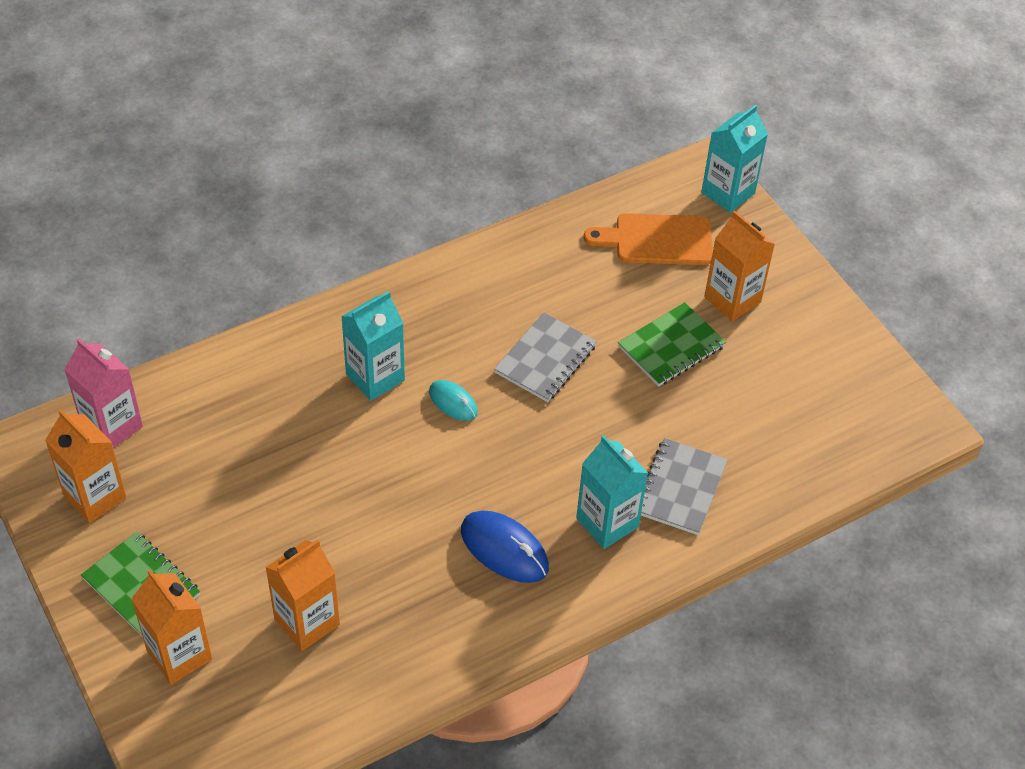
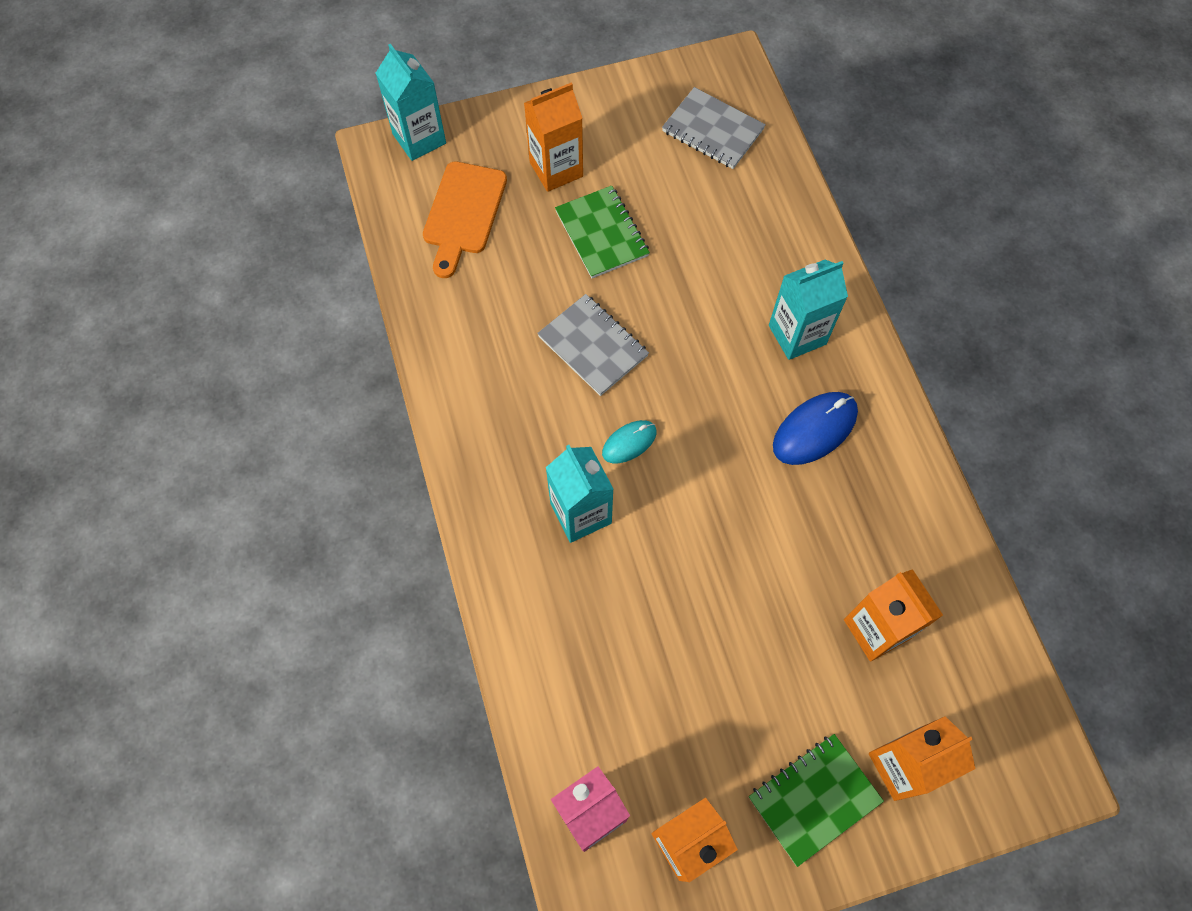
camera: 75 degrees left, 15 degrees up
(680, 488) = (768, 266): grey notebook -> grey notebook (712, 130)

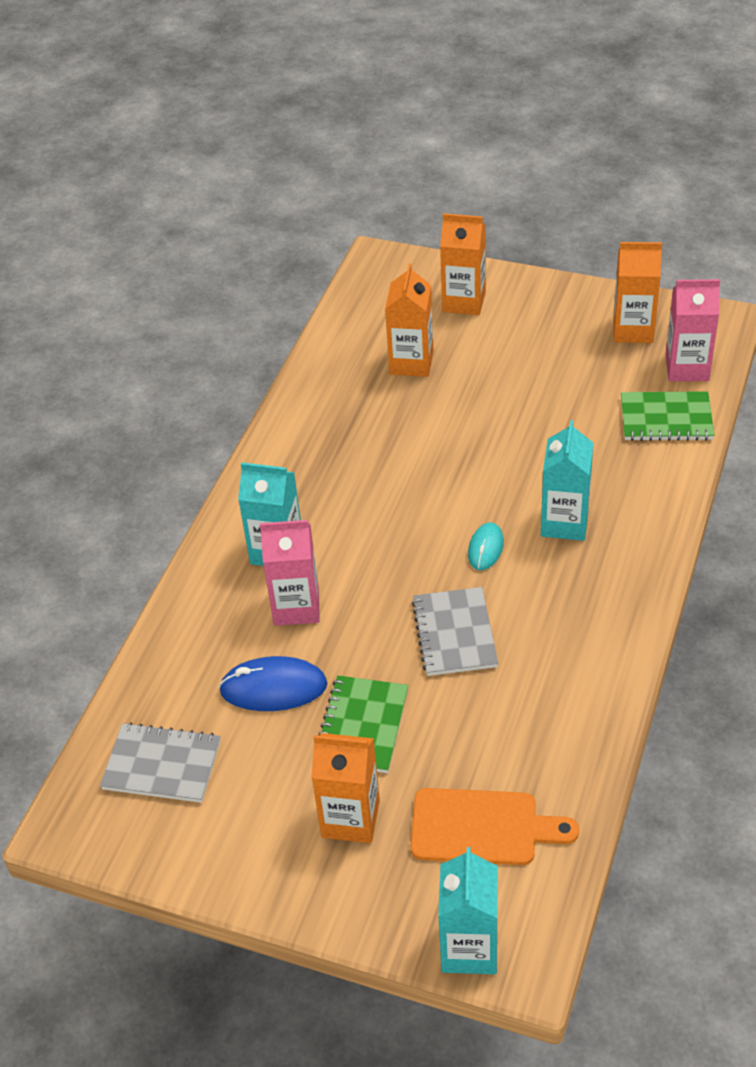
camera: 140 degrees left, 20 degrees down
(463, 213) = (482, 828): orange cutting board -> orange cutting board turned 45 degrees clockwise
(629, 442) = (485, 548): turquoise mouse -> turquoise mouse turned 75 degrees counterclockwise
(712, 130) = (162, 765): grey notebook -> grey notebook turned 60 degrees counterclockwise
(734, 296) = (296, 606): none -> pink carton
(814, 429) = (333, 483): blue mouse -> blue mouse (273, 687)
(814, 799) = (534, 312): green notebook -> green notebook (666, 419)

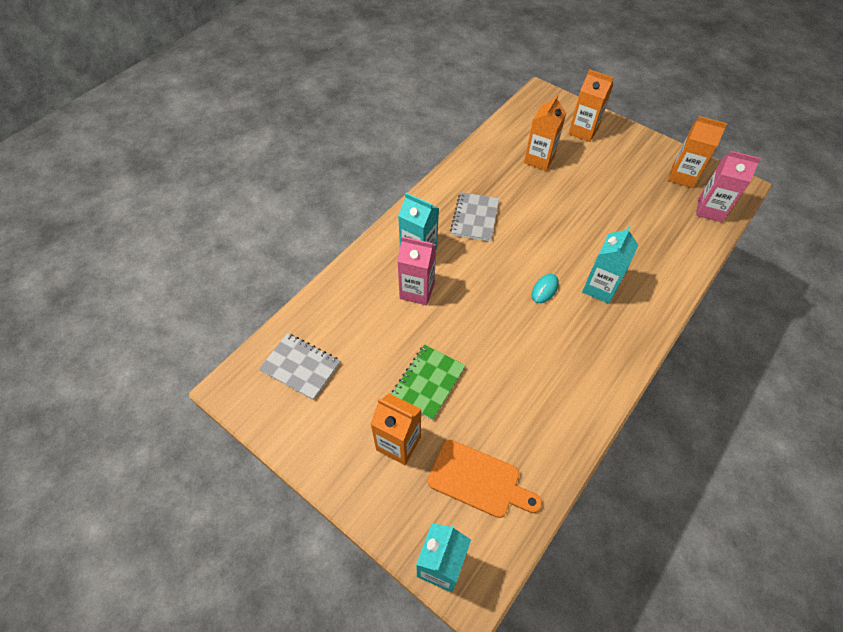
camera: 15 degrees right, 10 degrees up
(273, 687) = (384, 339): blue mouse -> none
(454, 634) = (506, 339): grey notebook -> grey notebook (474, 218)
(666, 419) = (686, 239): green notebook -> none

